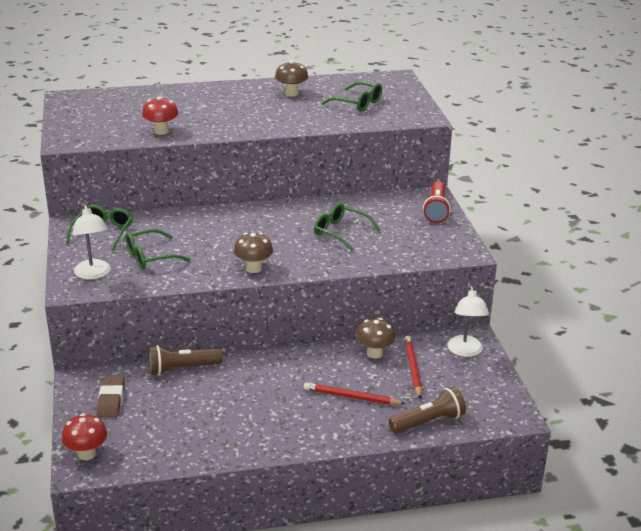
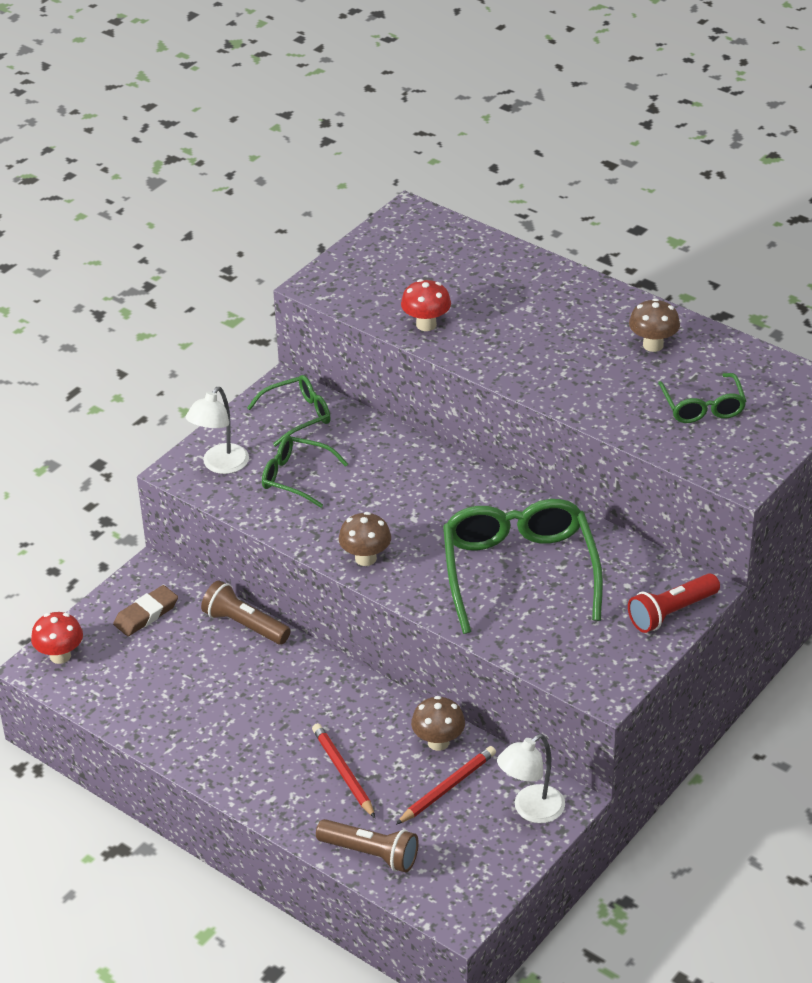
camera: 50 degrees right, 10 degrees up
(341, 232) = (519, 571): green glasses -> green glasses, size x1.87

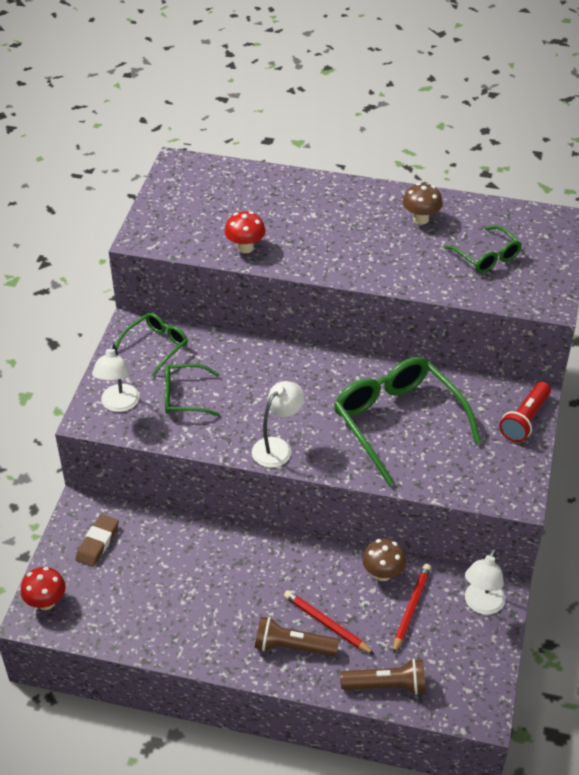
camera: 25 degrees left, 5 degrees up
(245, 625) = (181, 526): brown flashlight -> brown flashlight (292, 646)
(365, 558) = (277, 447): brown mushroom -> white lamp

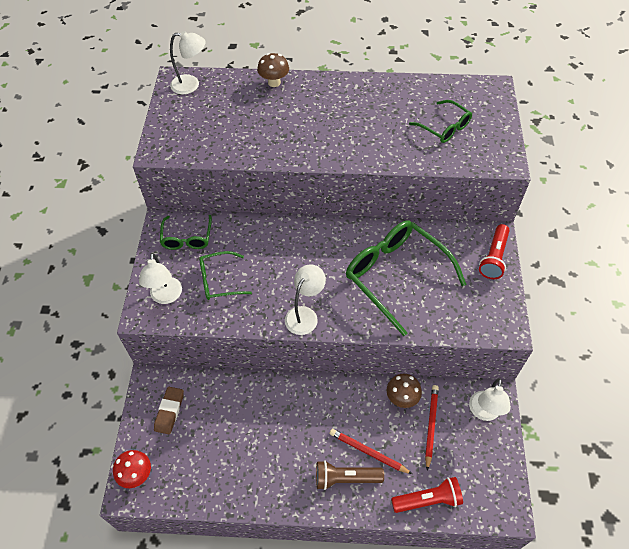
camera: 10 degrees left, 10 degrees up
(156, 346) = (187, 238): green glasses -> green glasses turned 150 degrees clockwise
(194, 172) = (191, 85): none -> white lamp
(245, 247) = (247, 147): red mushroom -> none
(386, 685) = (428, 500): brown flashlight -> red flashlight
(420, 219) = (383, 102): brown mushroom -> brown mushroom (274, 82)

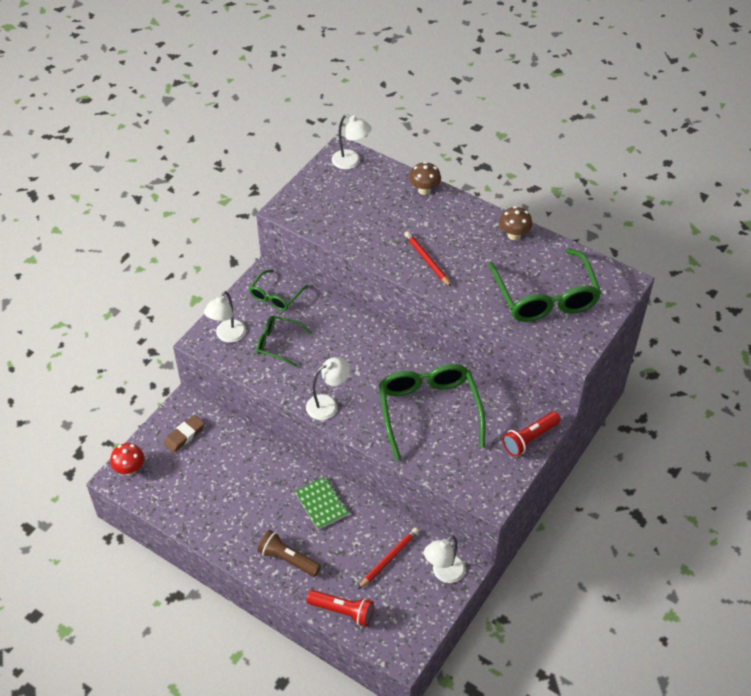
camera: 30 degrees right, 5 degrees down
(339, 407) = (321, 504): none -> green notebook
(368, 452) = (321, 550): red pencil -> red pencil (427, 260)
(402, 398) = (380, 524): brown mushroom -> brown mushroom (514, 235)
(444, 127) = (545, 297): green glasses -> green glasses, size x1.87

